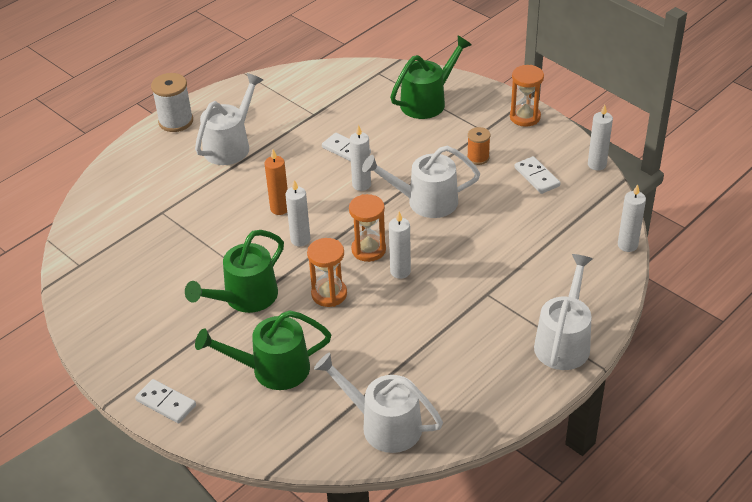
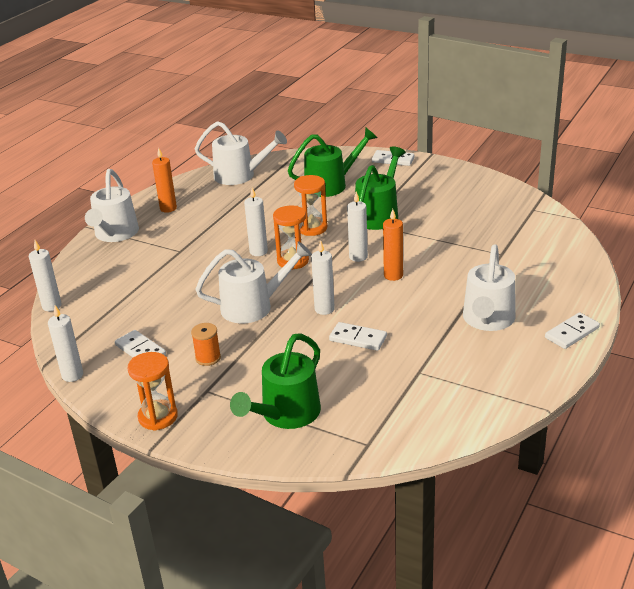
camera: 165 degrees right, 10 degrees down
(176, 121) = (572, 333): white spool -> white domino
(493, 375) = (168, 208): none -> orange candle

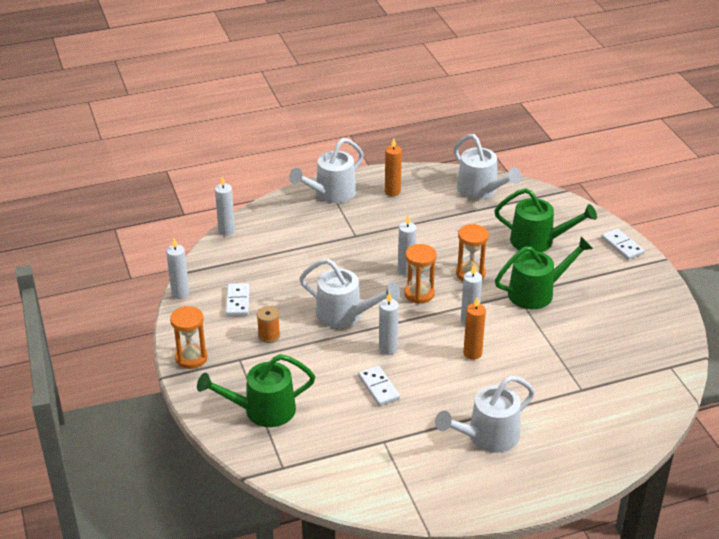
camera: 40 degrees right, 5 degrees up
(572, 333) = (533, 490): white domino -> none

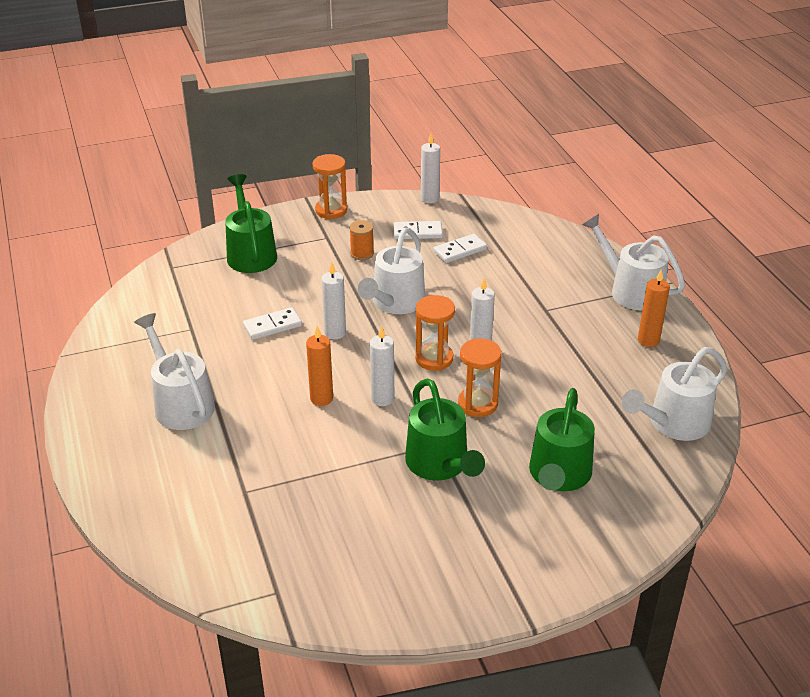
camera: 90 degrees right, 0 degrees up
(226, 231) = (540, 220): white candle -> none
(622, 246) = (560, 572): white domino -> white domino (460, 250)

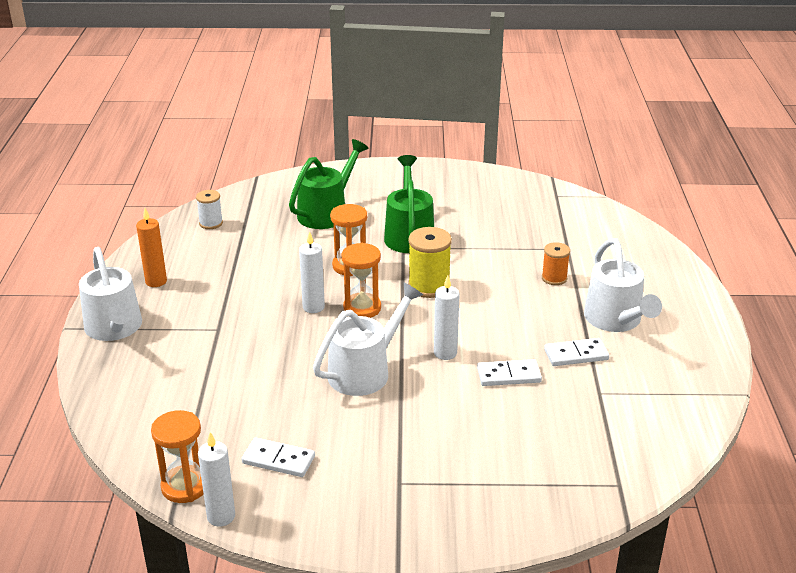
camera: 160 degrees left, 5 degrees down
(250, 253) = (510, 481): green watering can -> none
(321, 398) = (483, 297): orange candle -> none
(331, 210) = (372, 531): orange hourglass -> orange hourglass (185, 486)
(362, 253) = (367, 445): orange spool -> orange spool (554, 278)
(382, 399) = (429, 286): white candle -> yellow spool
(460, 250) = (247, 419): white domino -> white domino (576, 355)
(673, 424) = (211, 223): white watering can -> white spool

